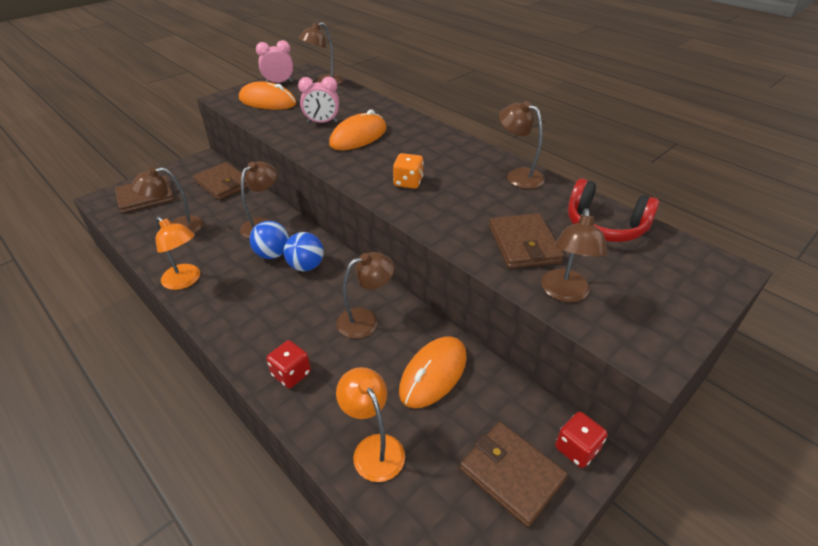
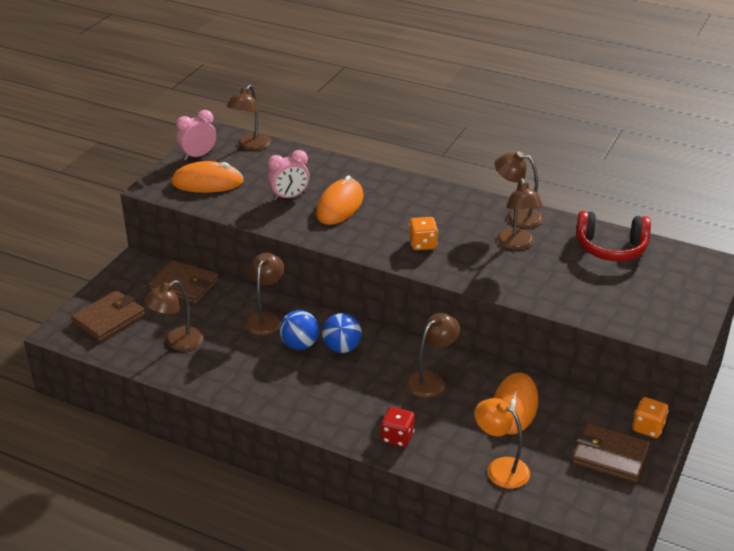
camera: 20 degrees left, 5 degrees down
(185, 281) = (234, 389): orange lamp -> none
(523, 244) = (555, 278): brown wallet -> none
(564, 293) = (605, 310): brown lamp -> brown lamp (517, 244)
(576, 449) = (648, 428): red dice -> orange dice

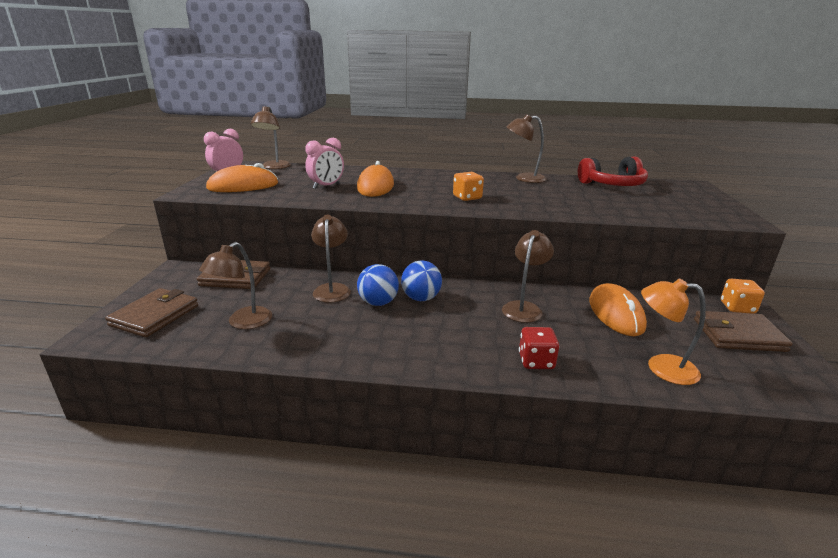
camera: 20 degrees left, 10 degrees down
(517, 244) = (542, 190): brown lamp -> none

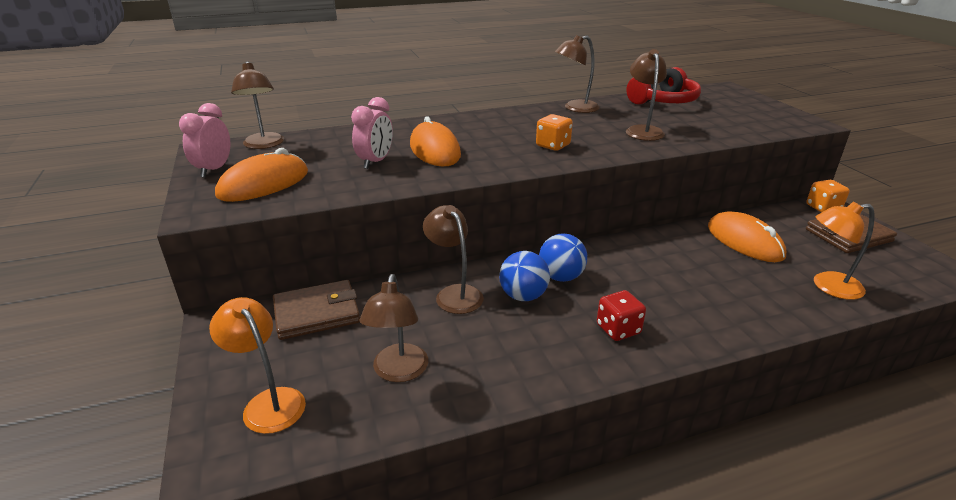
camera: 25 degrees left, 5 degrees up
(155, 316) = (268, 402): brown wallet -> orange lamp
(524, 308) = (666, 258): brown lamp -> brown lamp (642, 130)
(536, 361) = (733, 315): red dice -> red dice (618, 329)

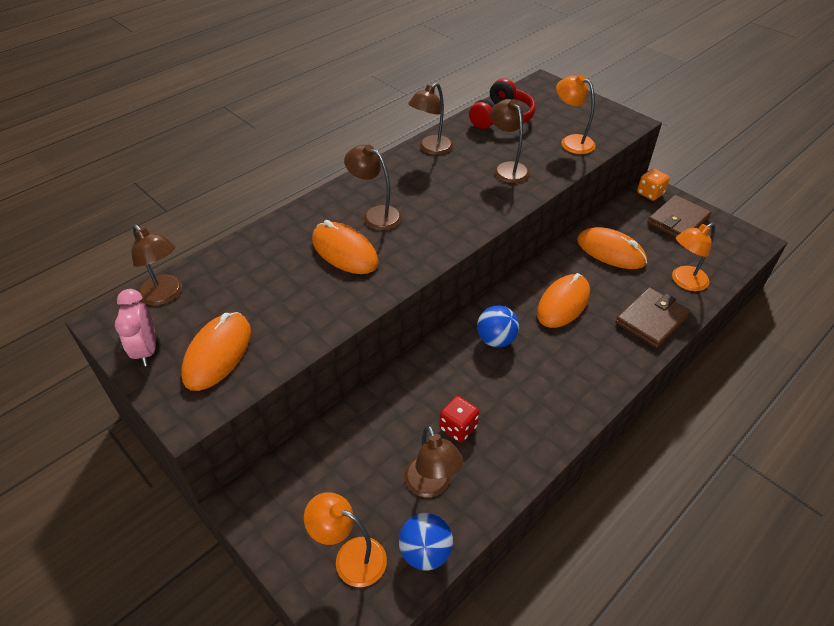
camera: 25 degrees left, 15 degrees up
(317, 313) = (322, 455): brown wallet -> brown wallet (651, 320)
(375, 162) = (302, 286): pink clock -> none
(454, 294) = (423, 389): brown lamp -> brown lamp (375, 215)
(523, 296) = (478, 371): blue ball -> blue ball (425, 552)
(553, 145) = (445, 213): orange dice -> none
(618, 329) = (565, 379): red dice -> red dice (458, 427)
(658, 268) = (563, 303): none -> orange mouse
(728, 125) = (571, 142): none -> orange lamp

